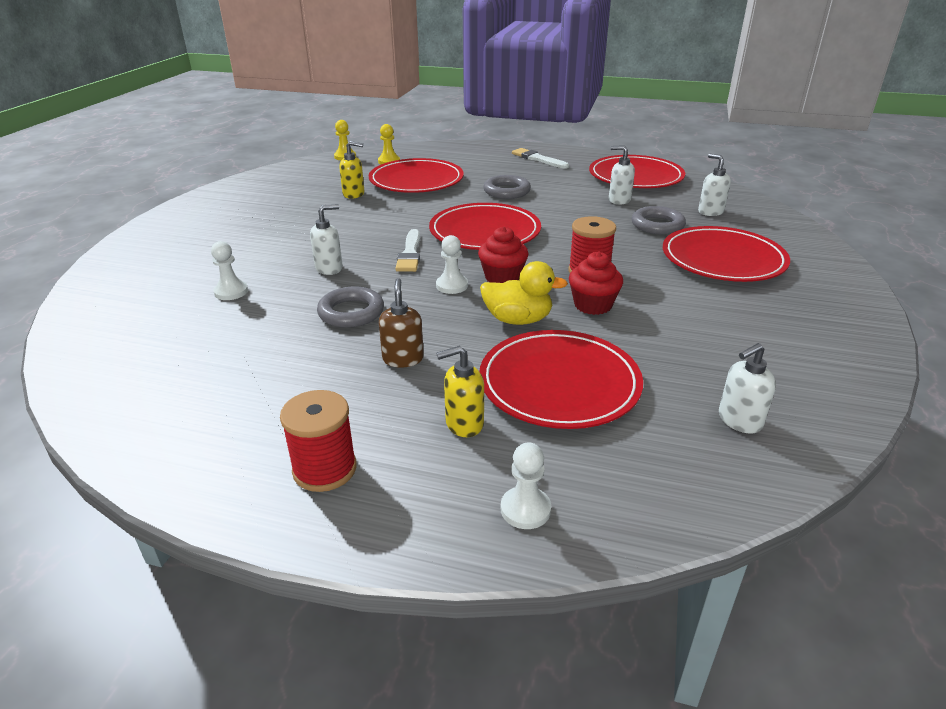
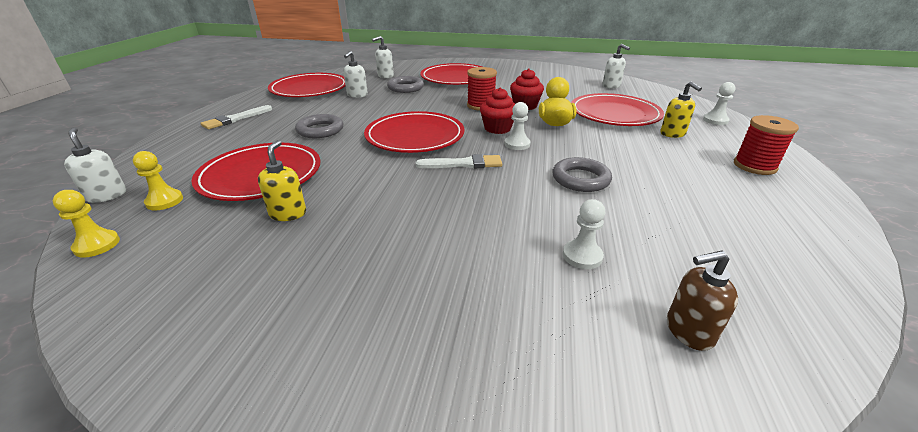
camera: 95 degrees left, 0 degrees up
(329, 268) = (504, 201): white soap dispenser -> white soap dispenser (107, 195)
(403, 359) = (627, 154): brown soap dispenser -> brown soap dispenser (688, 331)

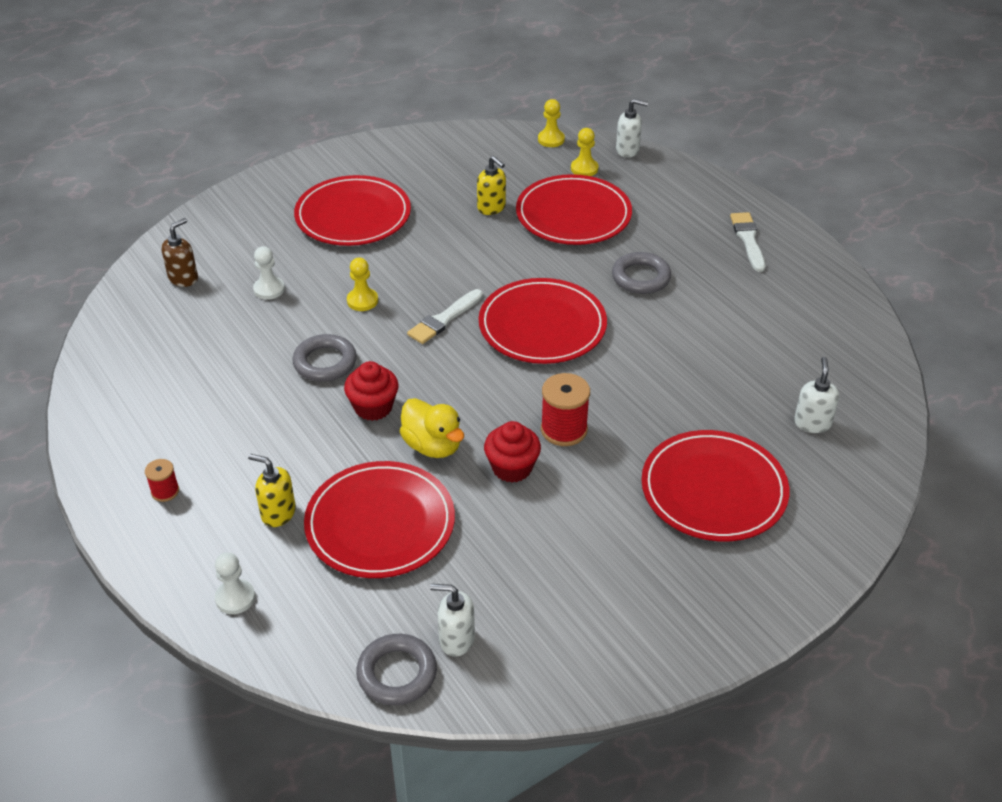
camera: 135 degrees right, 10 degrees up
(309, 89) = (816, 325): red plate -> red plate (353, 216)
(357, 95) = (739, 352): white soap dispenser -> none
(405, 88) = (722, 409): grey ring -> grey ring (397, 673)
(497, 128) = (482, 392): red cupcake -> red cupcake (373, 407)
(504, 202) = (362, 301): none -> yellow pawn
(517, 144) = (430, 377): white pawn -> none
(754, 166) = (165, 491): red spool -> red spool, size x0.57

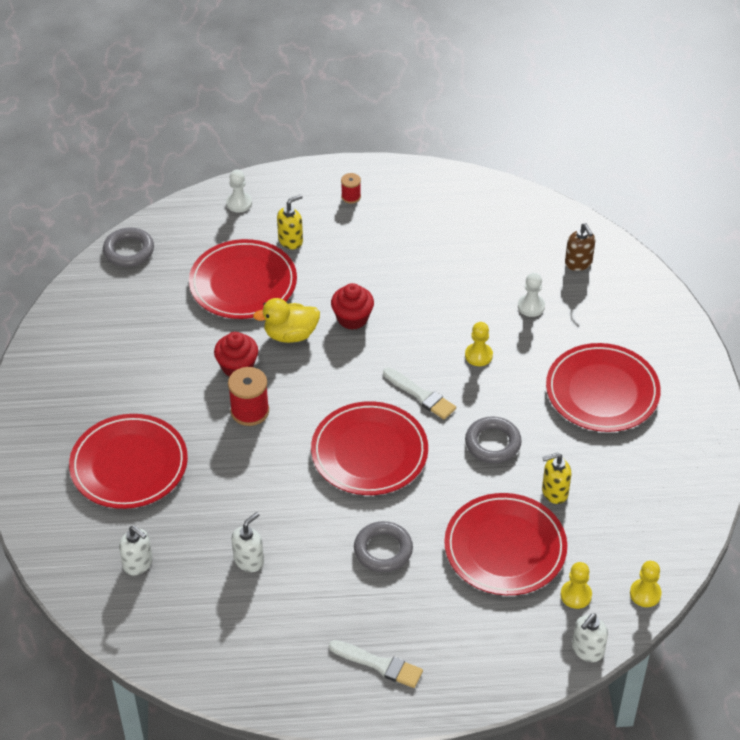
camera: 120 degrees right, 5 degrees up
(325, 362) = (420, 309): grey ring -> grey ring (493, 443)
(444, 319) = (421, 395): white brush -> white brush turned 150 degrees clockwise
(456, 639) = (128, 283): white soap dispenser -> white soap dispenser (249, 560)

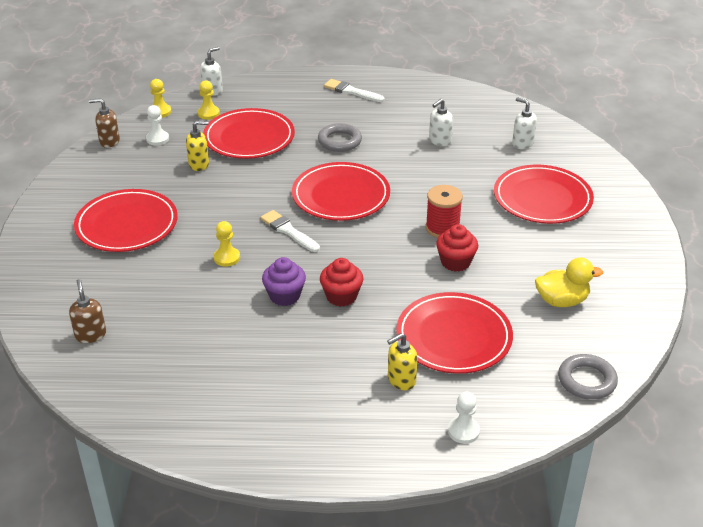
camera: 175 degrees left, 10 degrees down
(290, 334) = (404, 286): yellow duck -> yellow duck (561, 301)
(351, 197) = (325, 430): red spool -> none
(408, 315) = (284, 296): none -> purple cupcake
(493, 443) = (236, 195): grey ring -> none
(531, 306) = (159, 296): white pawn -> white pawn (157, 139)
(687, 526) = (109, 141): none -> brown soap dispenser

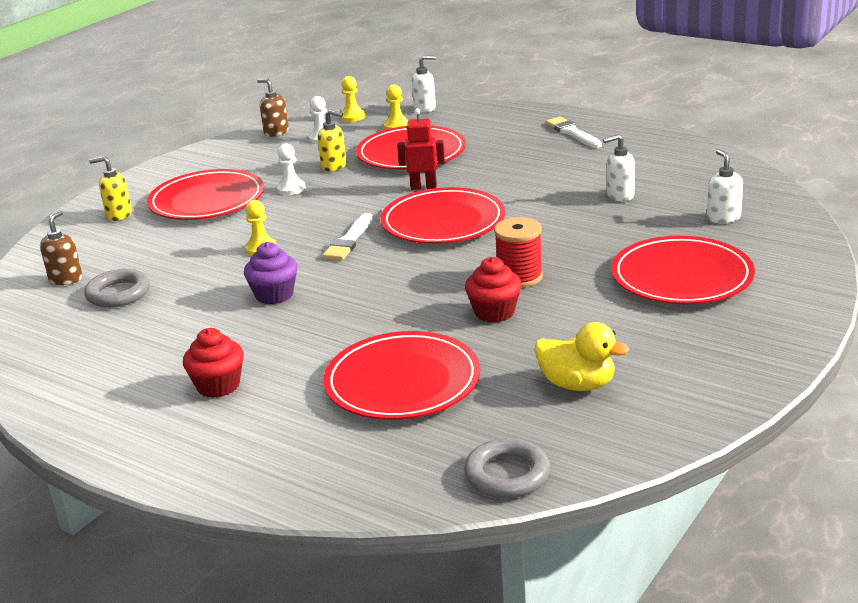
camera: 35 degrees right, 10 degrees down
(288, 231) = (349, 240): white brush -> white brush turned 150 degrees counterclockwise
(292, 167) = (423, 187): none -> red robot
(339, 141) = (503, 174): grey ring -> grey ring (118, 293)
(341, 296) = (330, 311): red cupcake -> red cupcake (218, 386)
(401, 380) = (294, 404): yellow soap dispenser -> yellow soap dispenser (119, 215)
(463, 431) = (299, 474): white pawn -> white pawn (291, 189)

